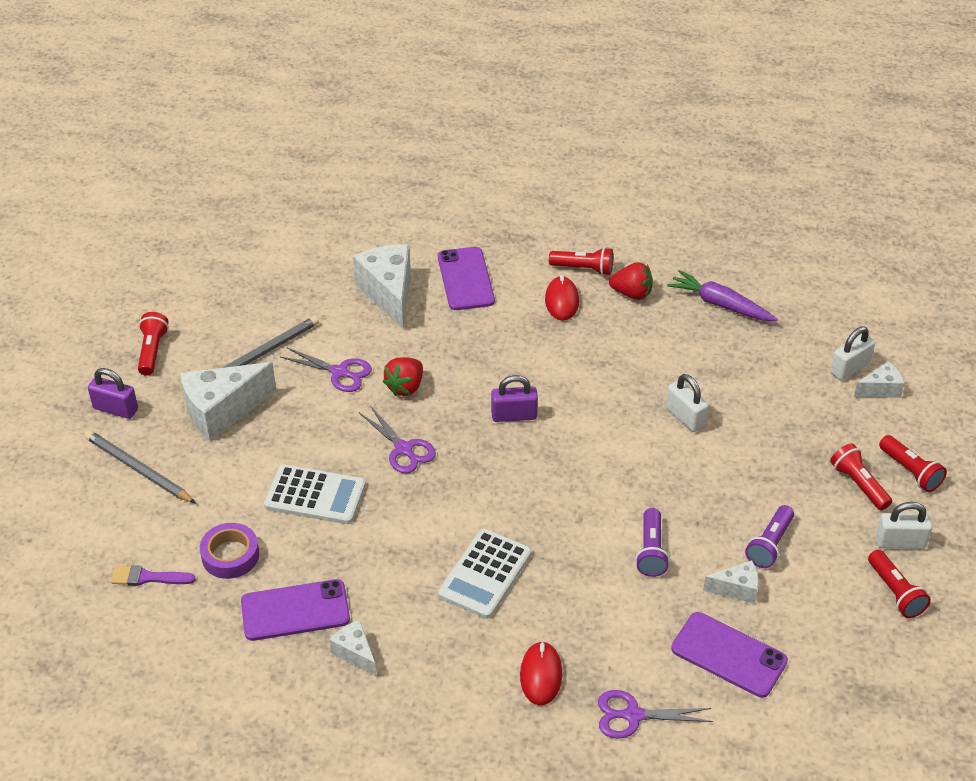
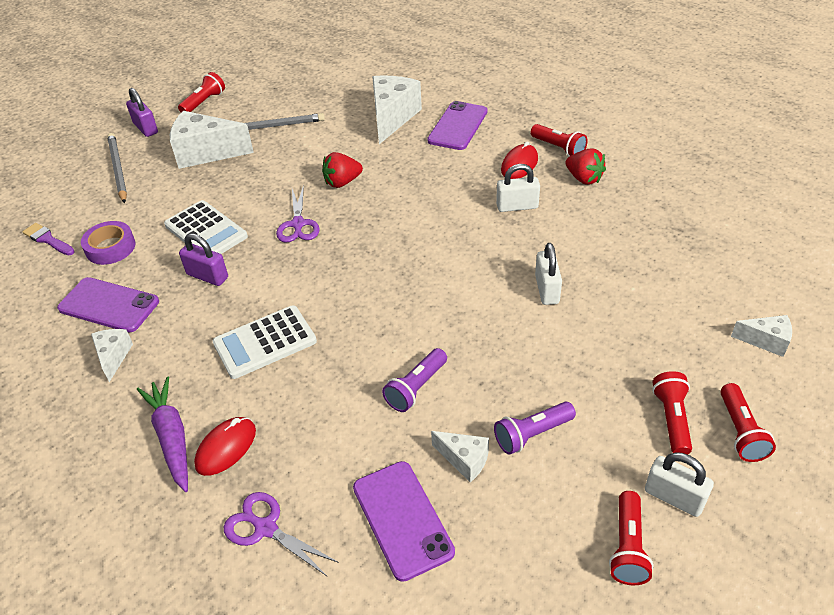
camera: 35 degrees right, 0 degrees up
(340, 372) = (307, 156): purple scissors -> none
(514, 415) = (403, 232): purple padlock -> purple padlock (207, 276)
(720, 304) = (657, 212): purple carrot -> purple carrot (172, 437)
(850, 368) = (746, 310): white padlock -> white padlock (517, 206)

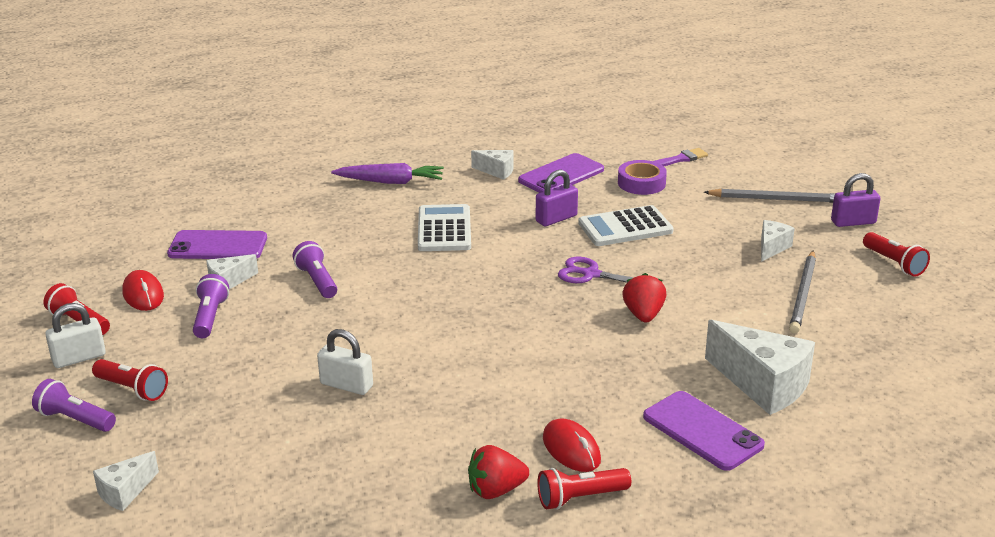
camera: 115 degrees right, 15 degrees down
(206, 153) = (771, 248): white cheese -> white cheese, size x0.52
(226, 448) = (357, 198): red mouse -> red mouse (143, 294)
(265, 528) = (276, 200): purple scissors -> none
(517, 206) = (492, 416): white padlock -> none
(740, 431) = (75, 419): red flashlight -> purple flashlight

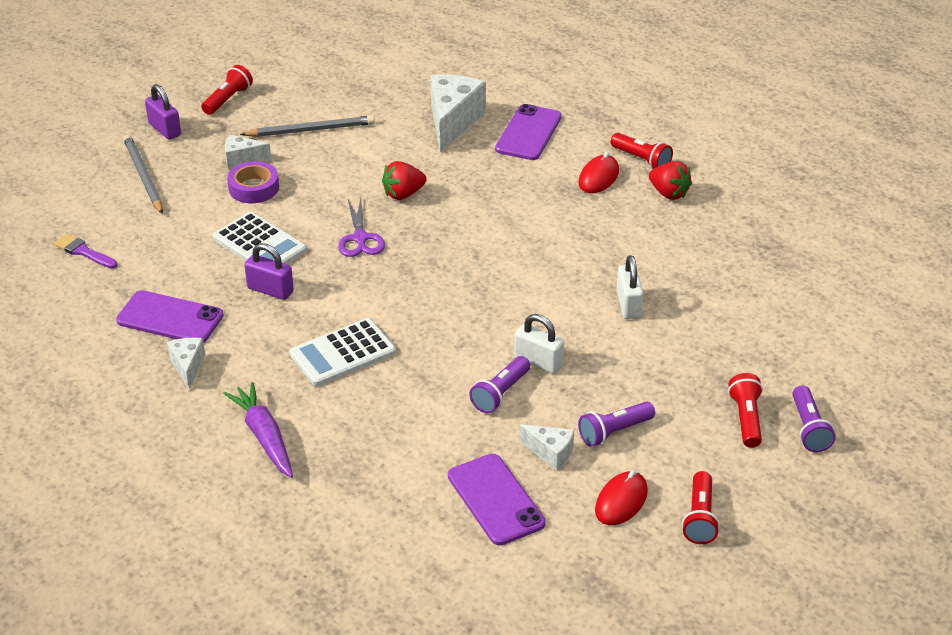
camera: 120 degrees left, 10 degrees up
(79, 358) = (743, 480): white padlock -> white padlock (538, 362)
(125, 492) = (842, 352): white cheese -> none
(641, 183) = (157, 261): purple tape -> purple tape (254, 188)

